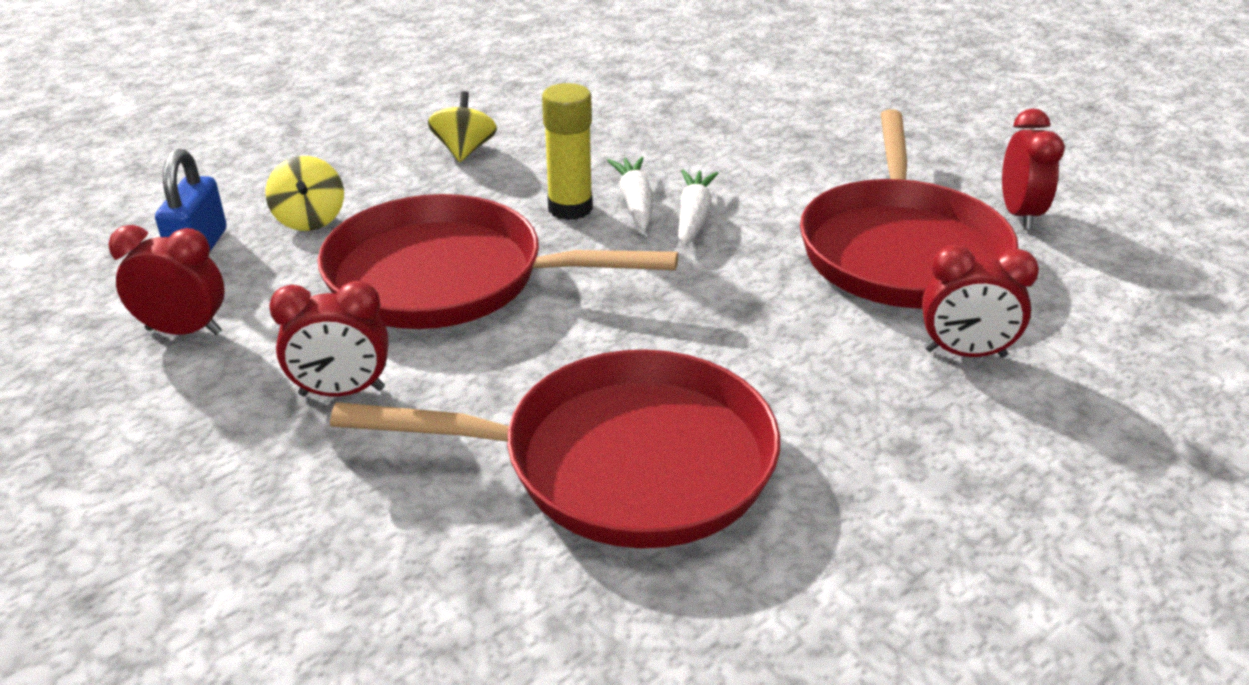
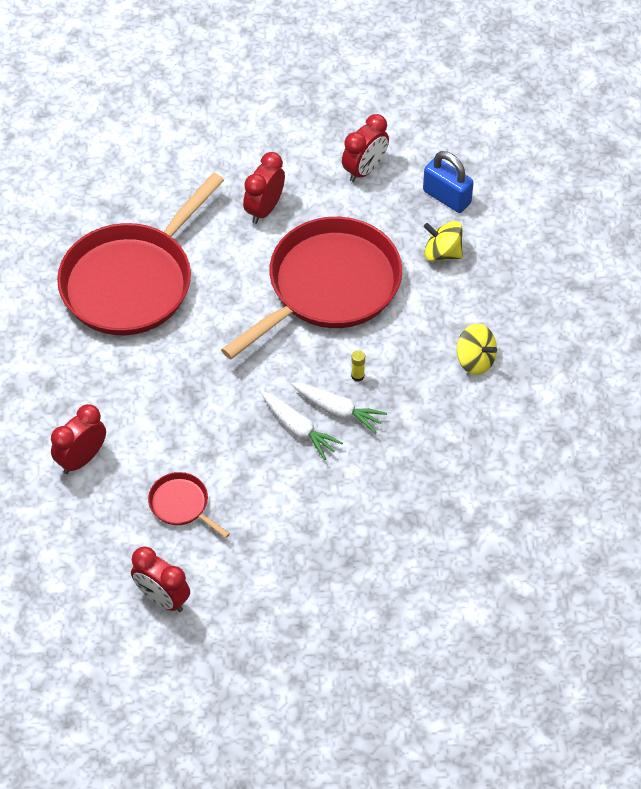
camera: 125 degrees right, 20 degrees up
(570, 208) = (357, 376): yellow glue stick -> yellow glue stick, size x0.43
(901, 250) = (181, 504): red pan -> red pan, size x0.42

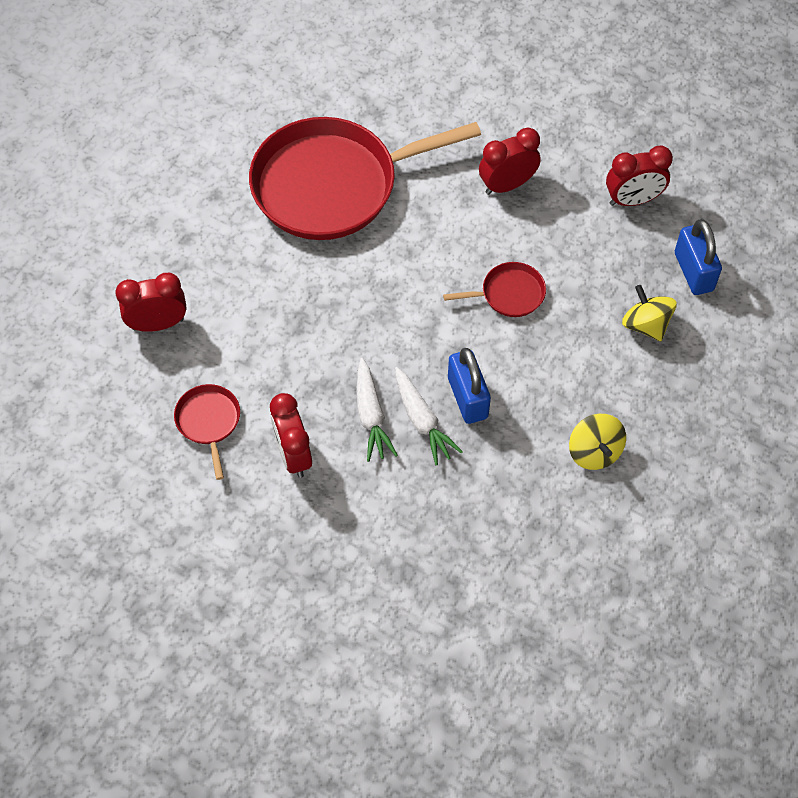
camera: 35 degrees right, 5 degrees up
(162, 598) = (121, 500): red clock -> red clock (293, 455)
(329, 286) = (509, 294): red pan -> red pan, size x0.42
(357, 376) = (467, 398): yellow glue stick -> blue padlock

